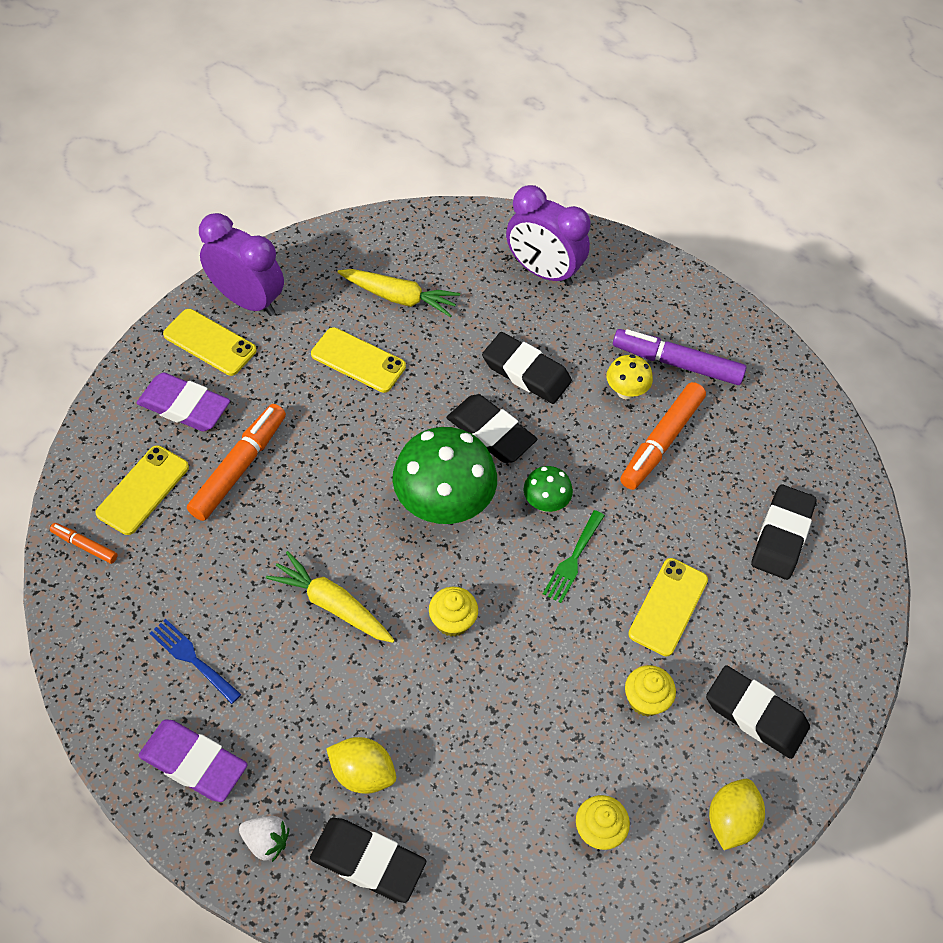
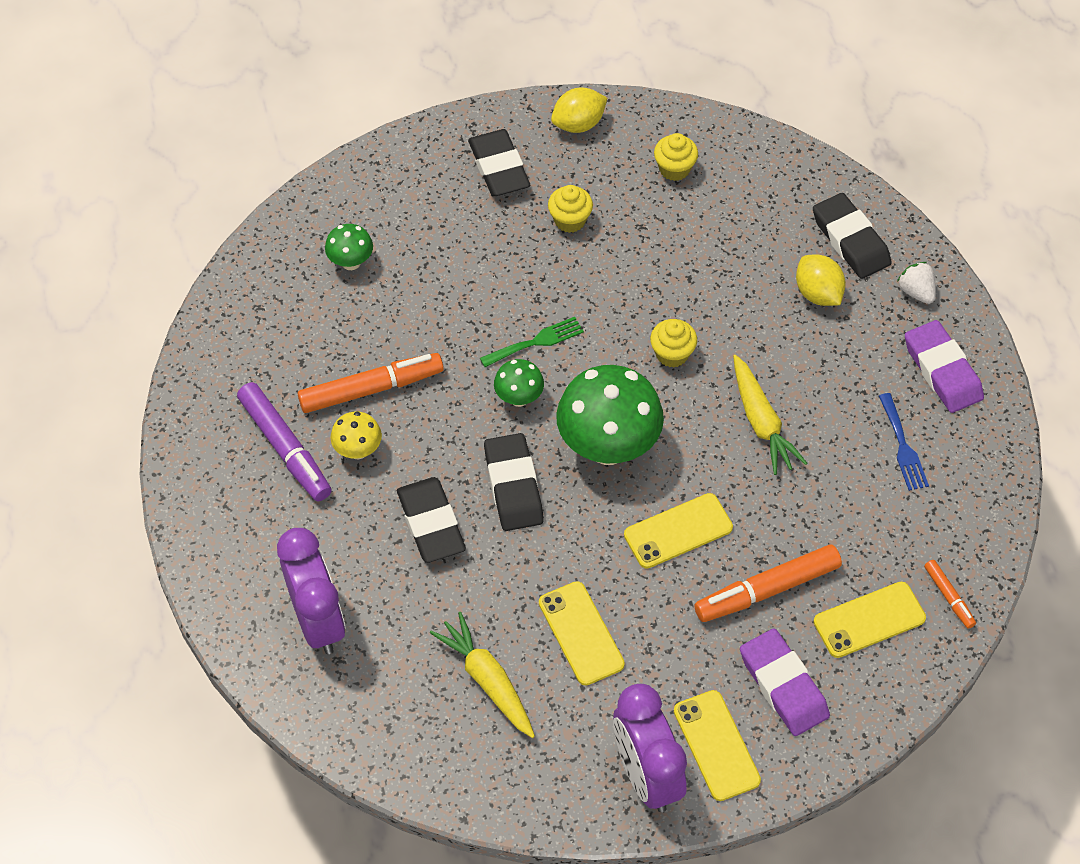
camera: 140 degrees left, 0 degrees up
(668, 607) = (493, 267): yellow phone -> yellow phone (678, 531)
(781, 535) = (351, 262): black eraser -> green mushroom

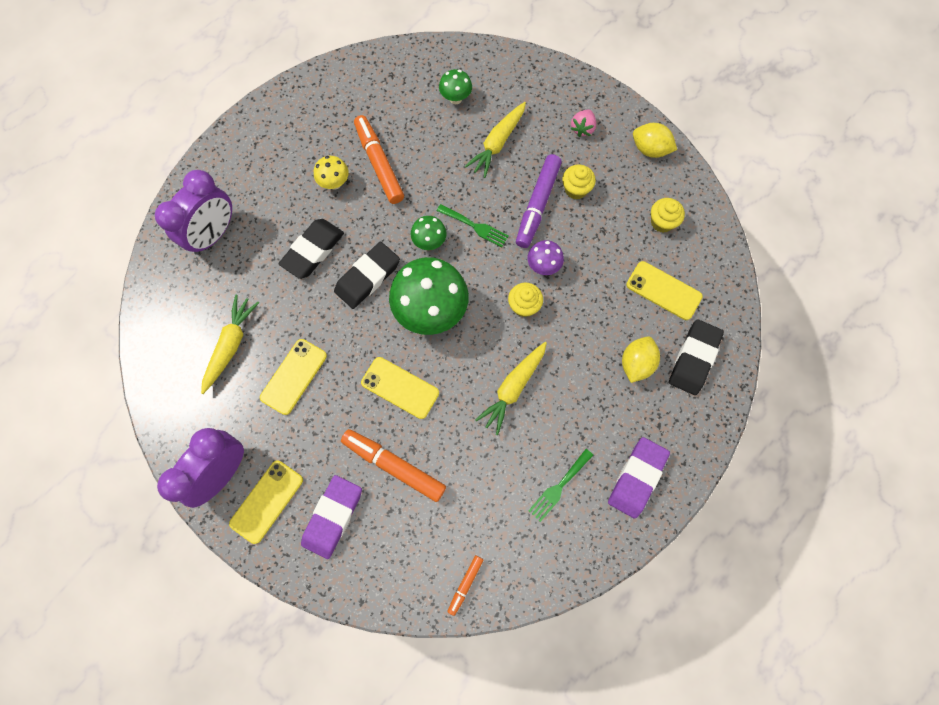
camera: 55 degrees right, 15 degrees up
(285, 448) = (311, 147): purple marker -> purple marker (537, 205)
(371, 389) = (379, 164): orange marker -> orange marker turned 150 degrees counterclockwise
(447, 257) = (497, 143): none -> yellow carrot
(499, 167) = (582, 129): black eraser -> pink strawberry
(639, 307) = (543, 266): none -> purple mushroom
(869, 620) = (414, 542): yellow phone -> yellow phone (663, 290)
(903, 447) = (558, 487): blue fork -> green fork
(916, 291) = (686, 424): white strawberry -> none

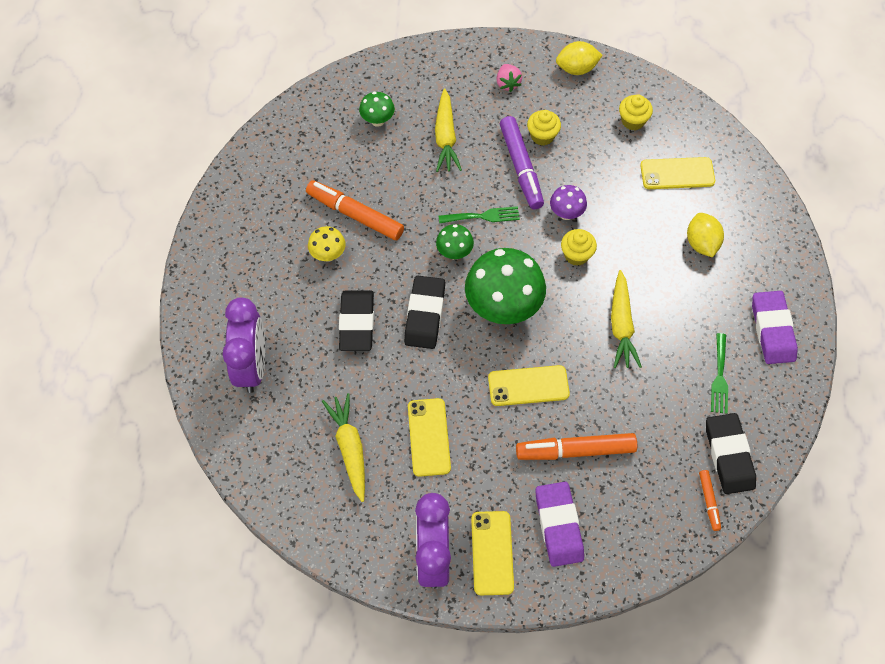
camera: 35 degrees left, 10 degrees down
(693, 358) = (742, 211): black eraser -> black eraser (728, 455)

